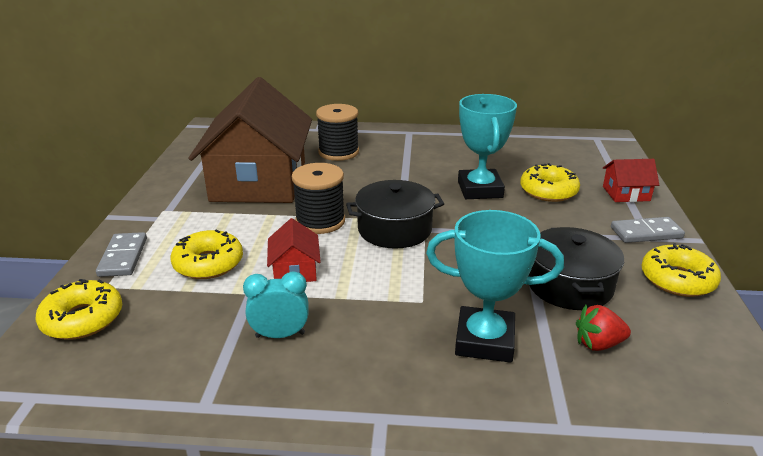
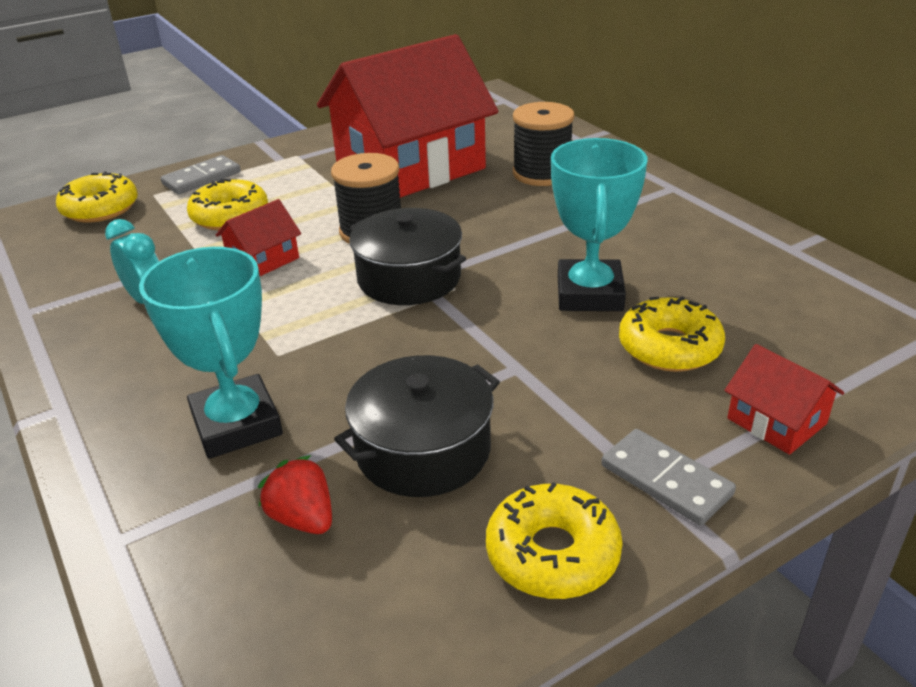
camera: 55 degrees right, 5 degrees up
(259, 181) = (410, 167): brown house -> red house
(480, 189) = (589, 294): turquoise trophy -> turquoise trophy turned 45 degrees counterclockwise

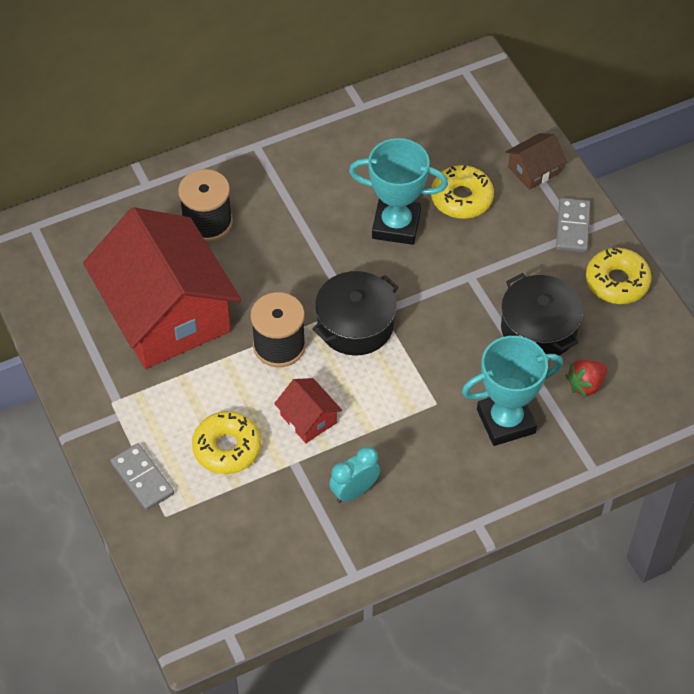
camera: 85 degrees left, 20 degrees up
(100, 208) = (185, 555): yellow donut -> none
(665, 480) = (572, 227): grey domino -> grey domino turned 45 degrees counterclockwise
(776, 421) = (533, 170): red house -> brown house

